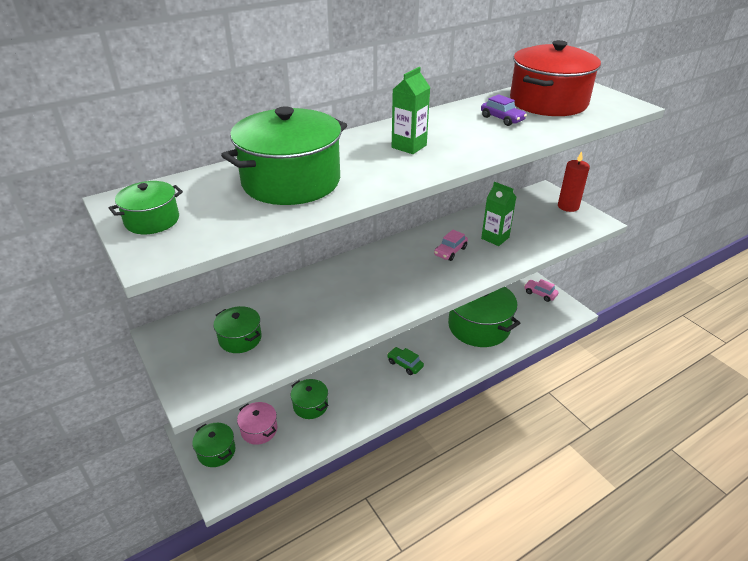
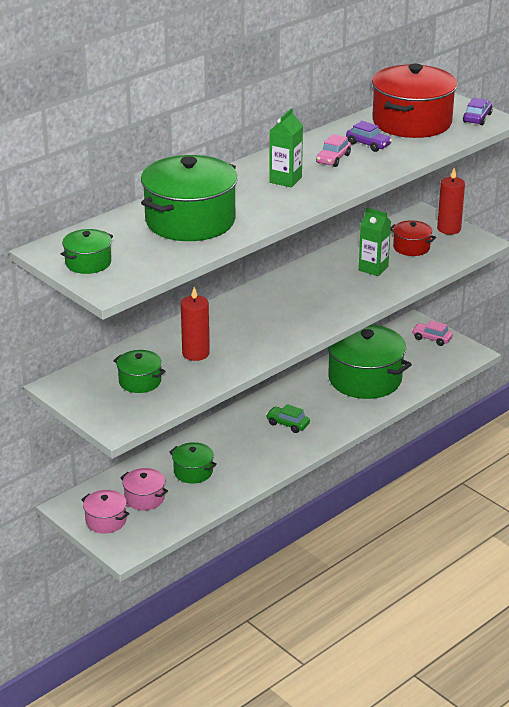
camera: 10 degrees left, 5 degrees down
(216, 451) = (106, 521): green pot -> pink pot
(306, 311) = (195, 353): none -> red candle
(450, 251) = (328, 286): pink car -> pink car (333, 159)
(532, 221) = (411, 247): none -> red pot
(614, 103) = (477, 118): none -> purple car

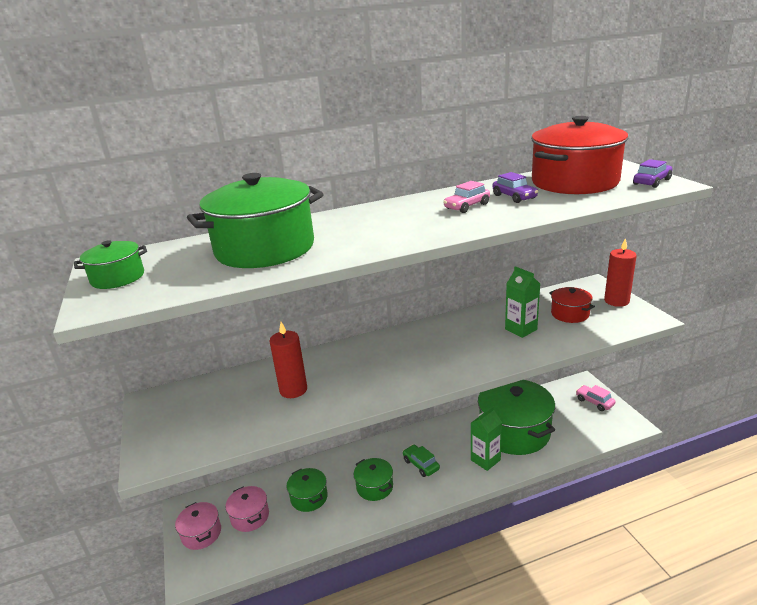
camera: 25 degrees right, 5 degrees down
(140, 381) = (219, 411): green pot -> green pot (374, 487)
(285, 180) = (400, 220): green carton -> green carton (485, 460)

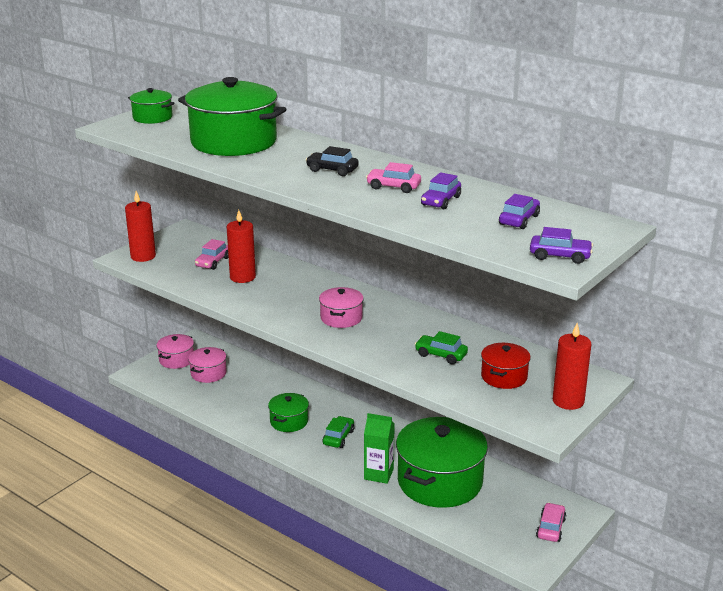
camera: 55 degrees right, 0 degrees up
(166, 446) = (143, 256): none -> red candle
(241, 400) = (213, 262): none -> pink car
(309, 497) = (250, 393): green pot -> none
(400, 221) = (332, 170): none -> black car
(423, 357) = (341, 318): none -> pink pot
(521, 329) = (441, 355): green carton -> green car
(574, 182) = (519, 220): red pot -> purple car

